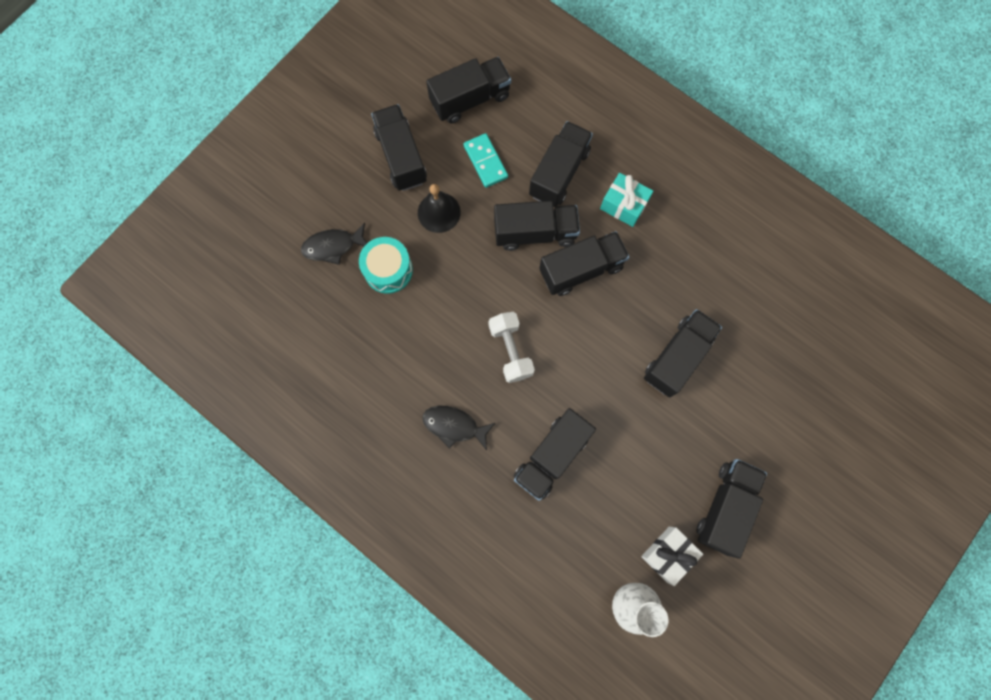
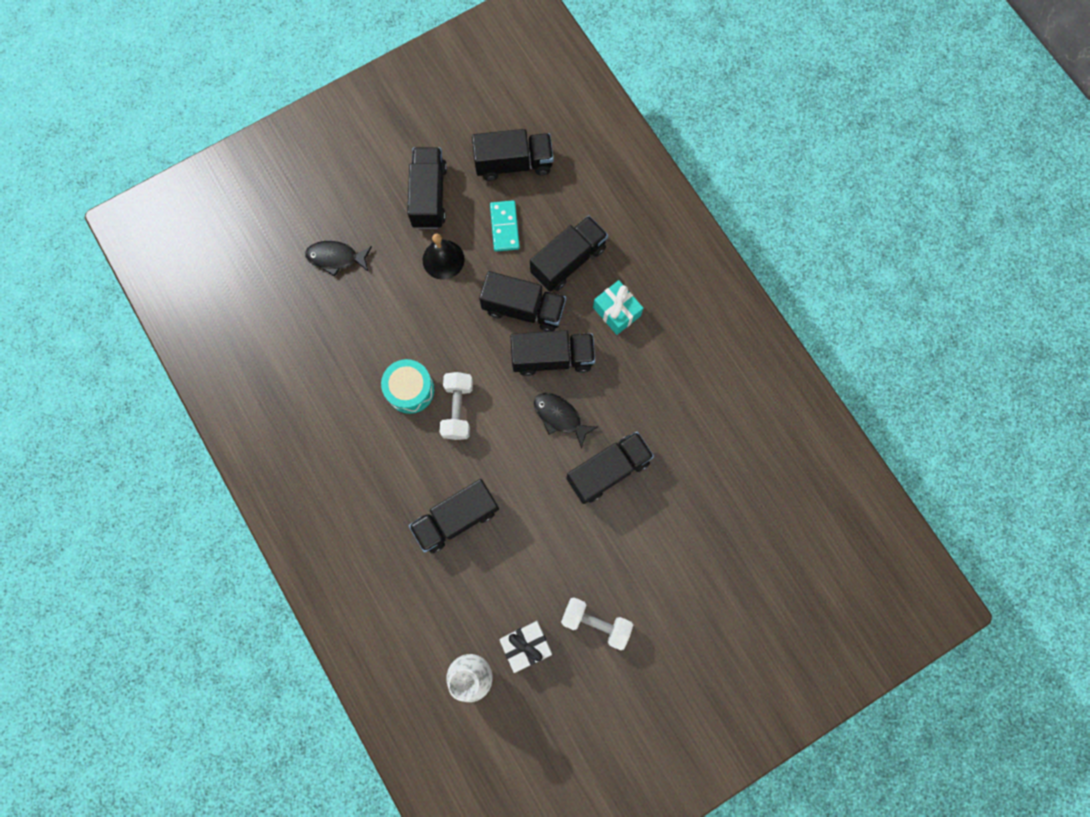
camera: 20 degrees right, 0 degrees up
(388, 270) = (377, 297): turquoise drum -> turquoise drum (410, 390)
(454, 426) = (380, 459): black fish -> black fish (560, 417)
(725, 507) = (595, 622): black truck -> white dumbbell

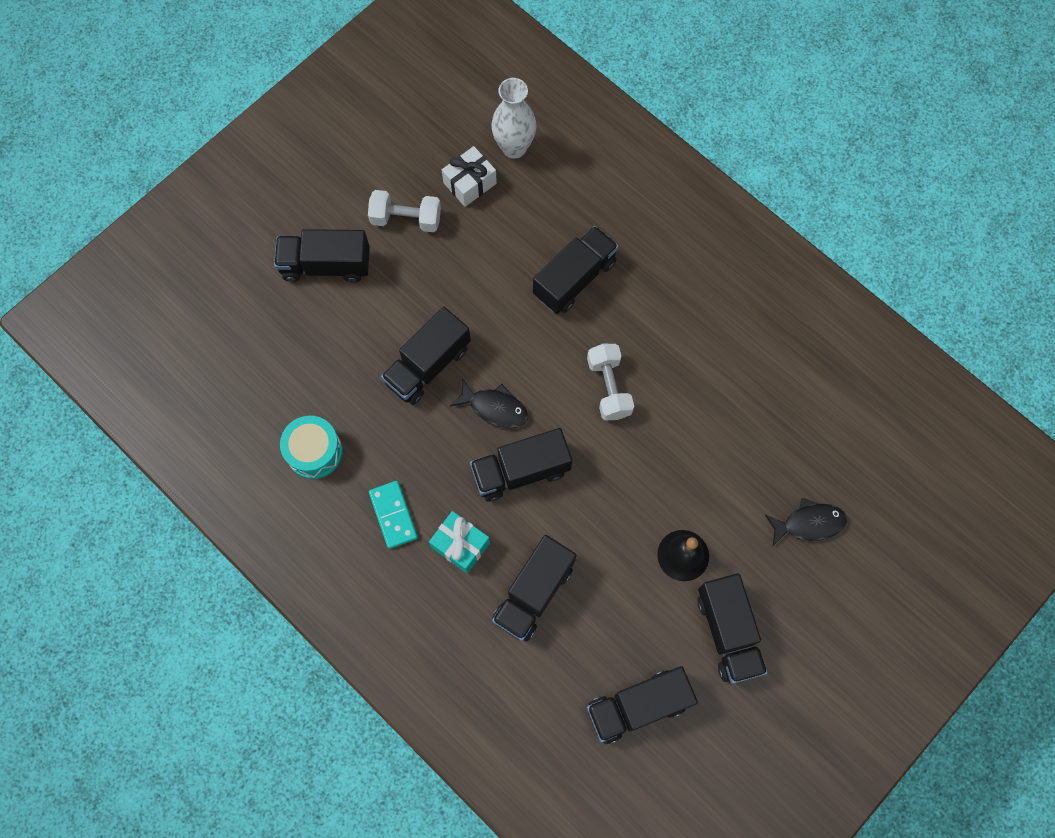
camera: 165 degrees right, 5 degrees down
(410, 390) = (668, 395): turquoise drum -> turquoise drum (314, 452)
(504, 227) = (623, 616): turquoise domino -> turquoise domino (393, 515)
(523, 309) = (570, 520): black truck -> black truck (326, 265)

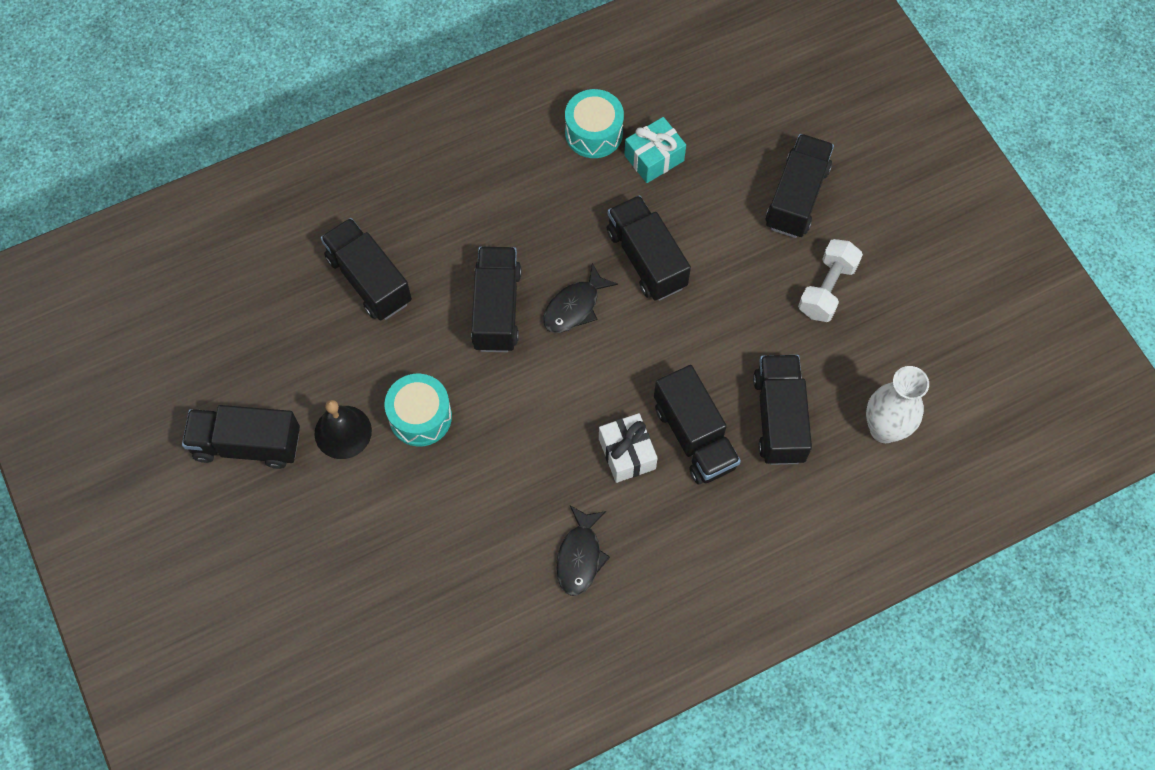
camera: 110 degrees right, 5 degrees down
(393, 515) = (501, 182): turquoise domino -> none
(460, 545) = (445, 231): turquoise gift -> turquoise gift (654, 158)
(470, 183) = (851, 367): white gift -> white gift (627, 453)
(609, 387) = (553, 426): white dumbbell -> none
(638, 706) = (219, 334): black truck -> black truck (779, 418)
(643, 496) = (420, 417): none -> turquoise drum
(809, 523) = (318, 573): black fish -> black fish (580, 556)

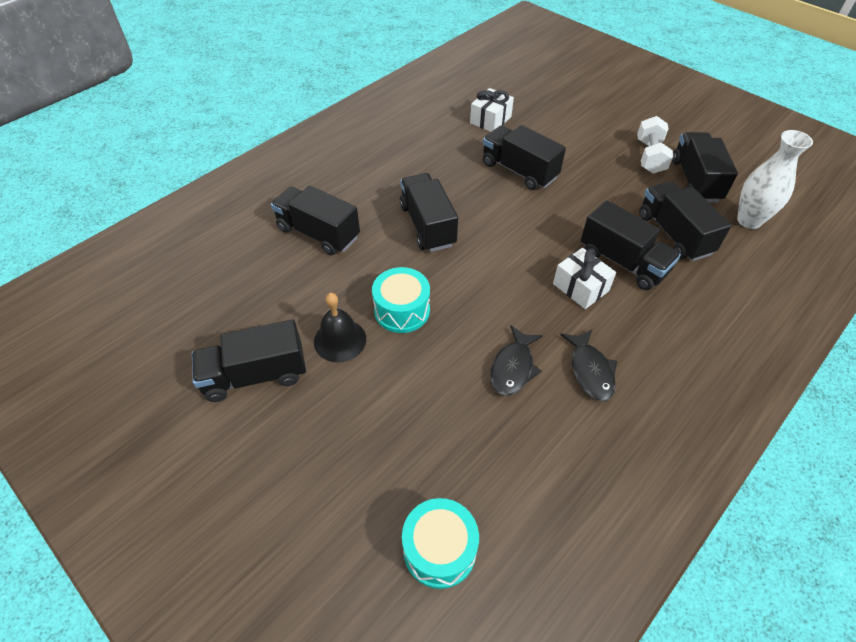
camera: 20 degrees left, 15 degrees down
(574, 307) = (485, 209): black fish -> black fish (513, 368)
(593, 133) = (442, 117): turquoise drum -> turquoise drum (439, 549)
(654, 158) = (490, 120): turquoise gift -> white gift
(796, 197) = (595, 117): black truck -> black truck (695, 180)

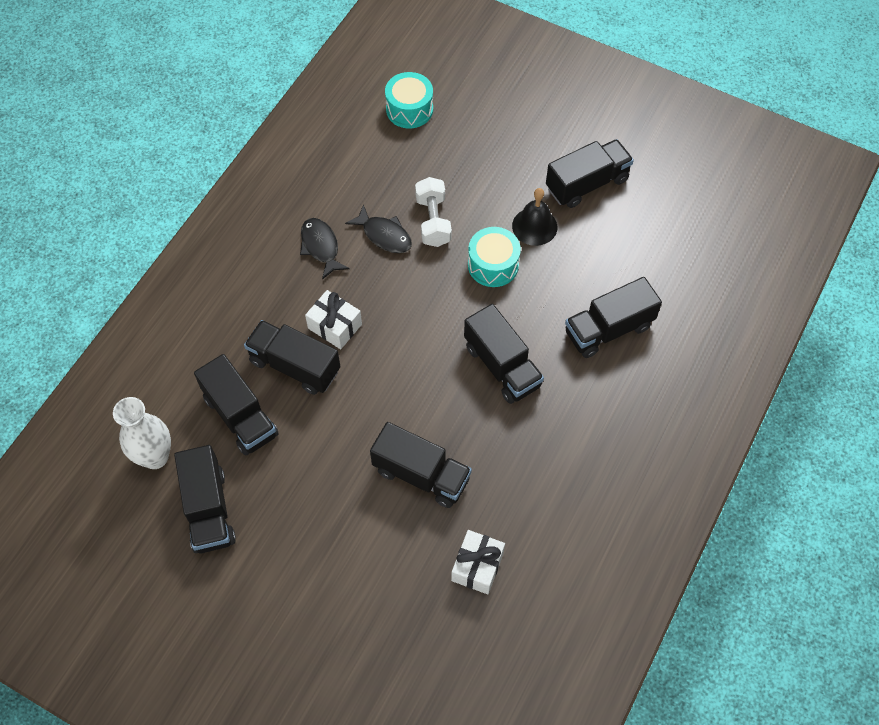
camera: 165 degrees right, 10 degrees up
(318, 233) = (608, 329): black truck -> black truck turned 135 degrees clockwise
(513, 368) = (384, 235): black fish -> black fish turned 120 degrees clockwise
(650, 156) = (261, 542): white dumbbell -> white dumbbell (433, 221)

